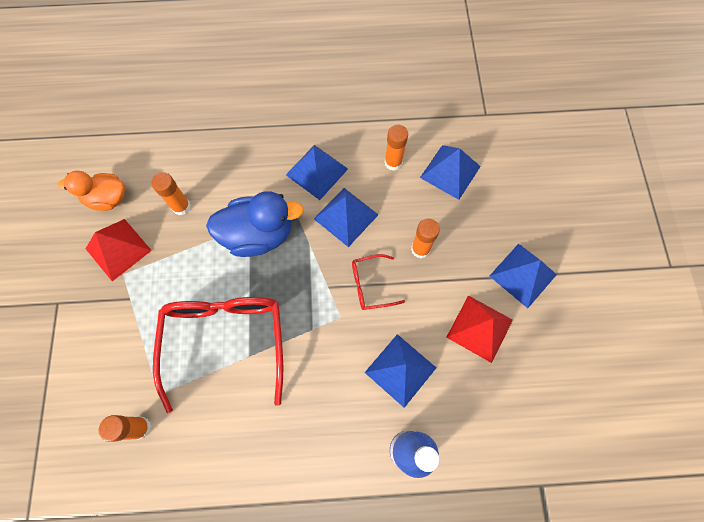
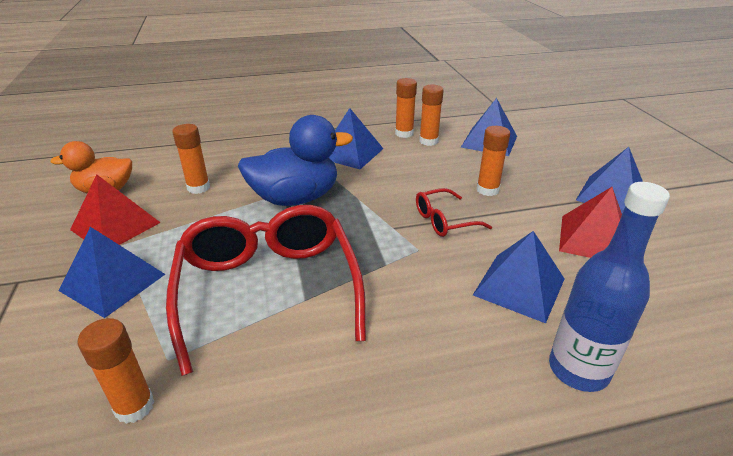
camera: 10 degrees left, 35 degrees down
(346, 216) = (393, 177): blue pyramid -> blue pyramid (113, 282)
(374, 145) = (404, 133): none -> orange glue stick

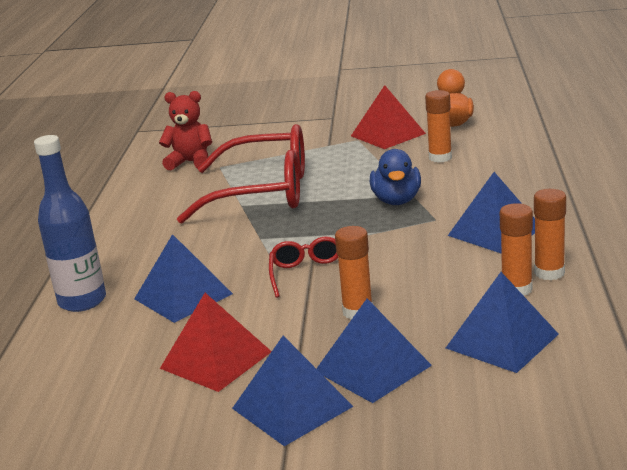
camera: 110 degrees right, 10 degrees down
(113, 282) = (311, 143): blue pyramid -> blue pyramid (373, 368)
(134, 406) = (190, 162): orange glue stick -> red teddy bear
(295, 198) = (396, 200): blue duck -> blue duck, size x0.66

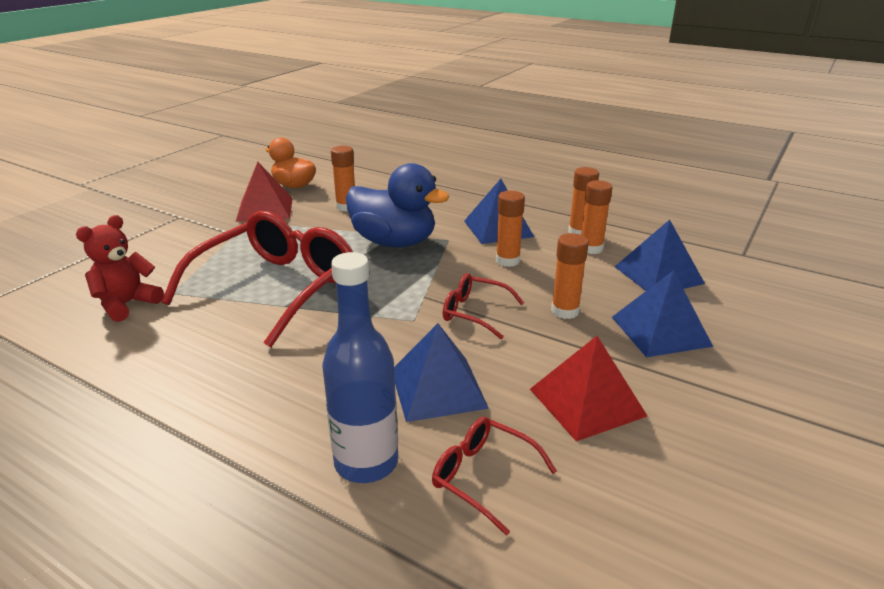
camera: 65 degrees left, 5 degrees up
(94, 344) = (483, 477): none -> red glasses
(292, 407) = (698, 384): blue pyramid -> none
(396, 200) = (394, 242): blue duck -> blue duck, size x1.52
(427, 257) = (507, 261): none -> orange glue stick

